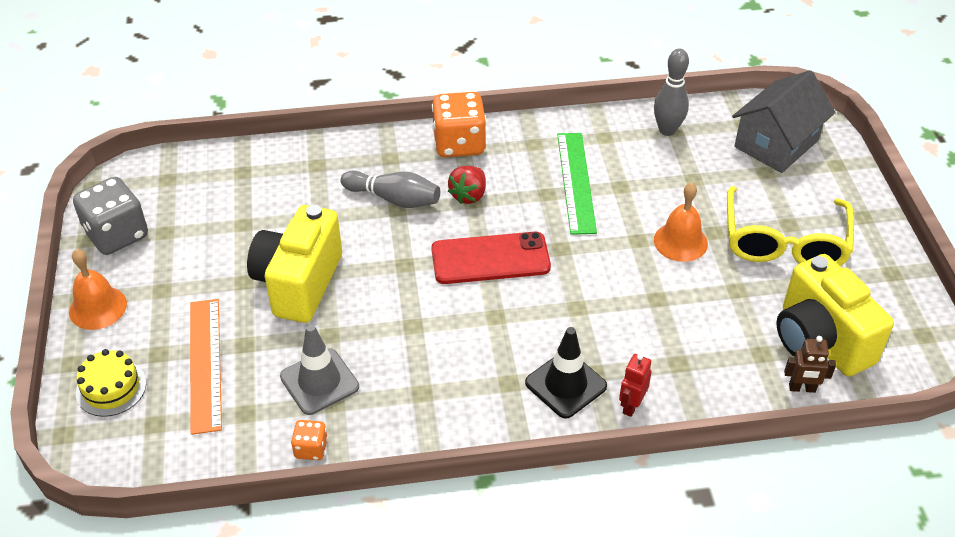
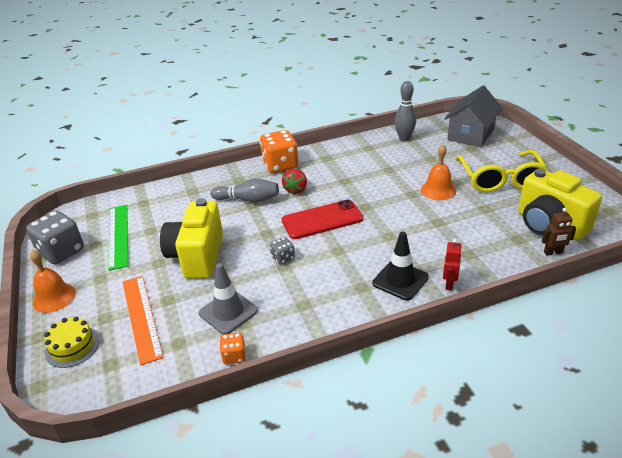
camera: 10 degrees left, 10 degrees down
(415, 312) = (283, 258): none -> grey dice
(576, 182) = (360, 172): green ruler -> green ruler (118, 236)

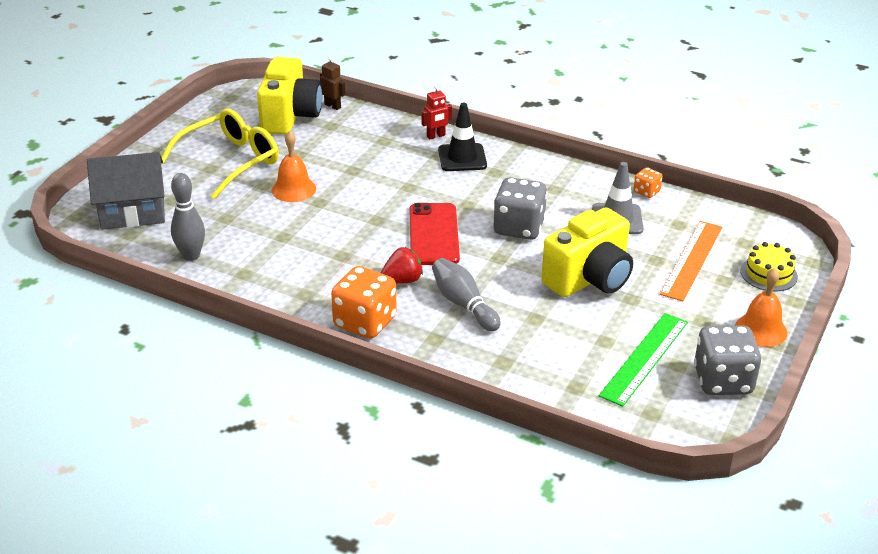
camera: 135 degrees left, 0 degrees up
(283, 258) = (518, 228): grey dice -> grey dice, size x2.03
(322, 220) = (434, 234): red phone -> red phone turned 60 degrees clockwise

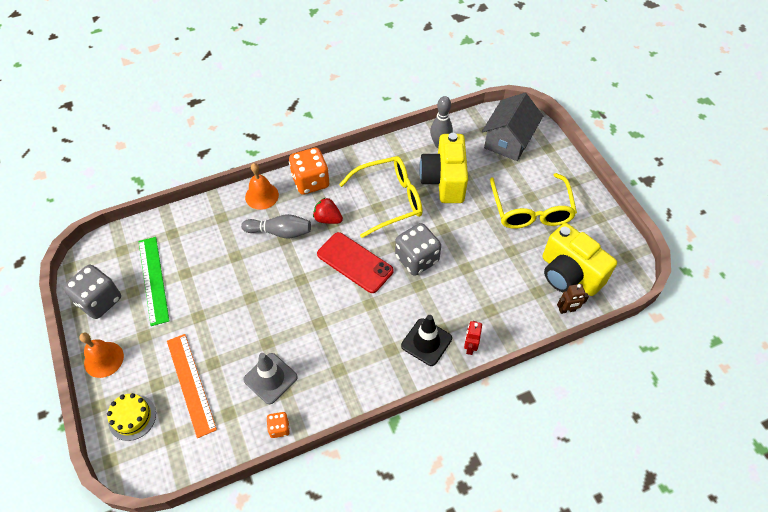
camera: 130 degrees right, 20 degrees up
(293, 189) = (469, 223): orange bell -> orange bell (262, 196)
(322, 252) = (389, 200): none -> yellow glasses
(402, 280) = (328, 219): red strawberry -> red strawberry turned 105 degrees clockwise
(518, 228) = (318, 312): grey dice -> grey dice (417, 259)
(589, 279) = (235, 309): yellow camera -> yellow camera (444, 181)

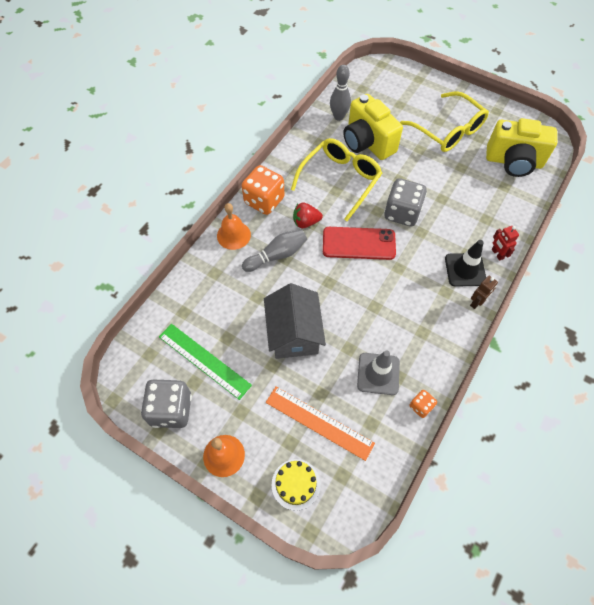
camera: 35 degrees left, 5 degrees up
(508, 140) = (386, 87): grey house -> grey house (294, 333)
(567, 310) = (534, 187): brown robot -> brown robot (476, 302)

